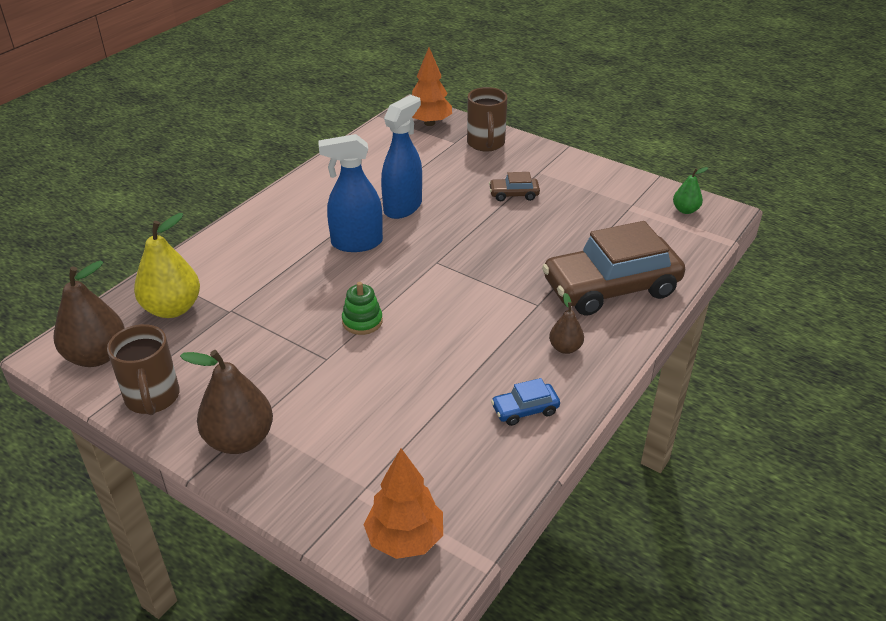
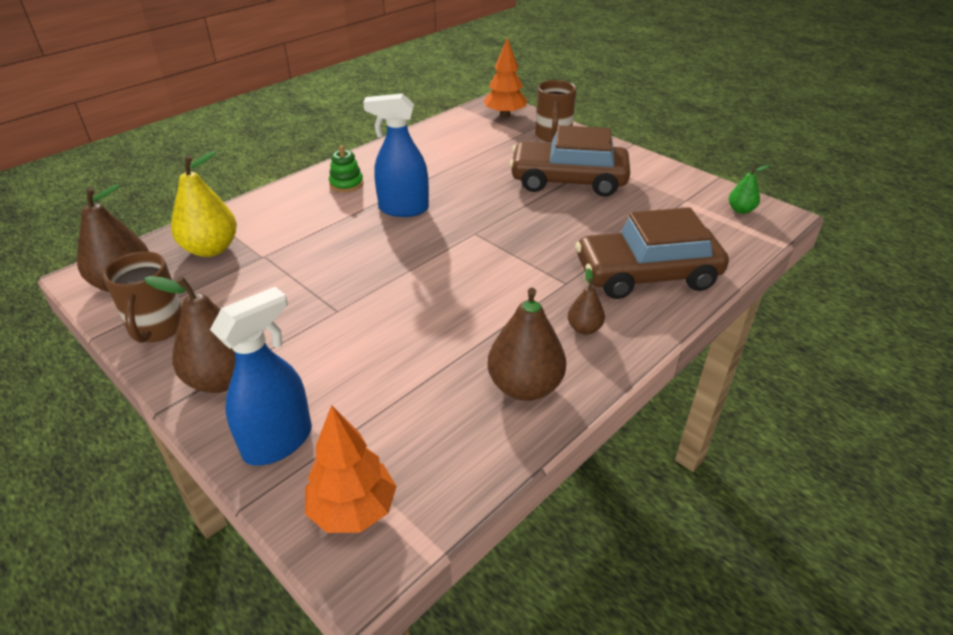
camera: 10 degrees right, 0 degrees up
(362, 321) = (384, 280): green stacking toy -> green stacking toy (346, 184)
(403, 207) = (458, 182): blue spray bottle -> blue spray bottle (278, 442)
(513, 194) = (568, 181): brown car -> brown car, size x2.37
(525, 410) = (525, 386): blue car -> brown pear

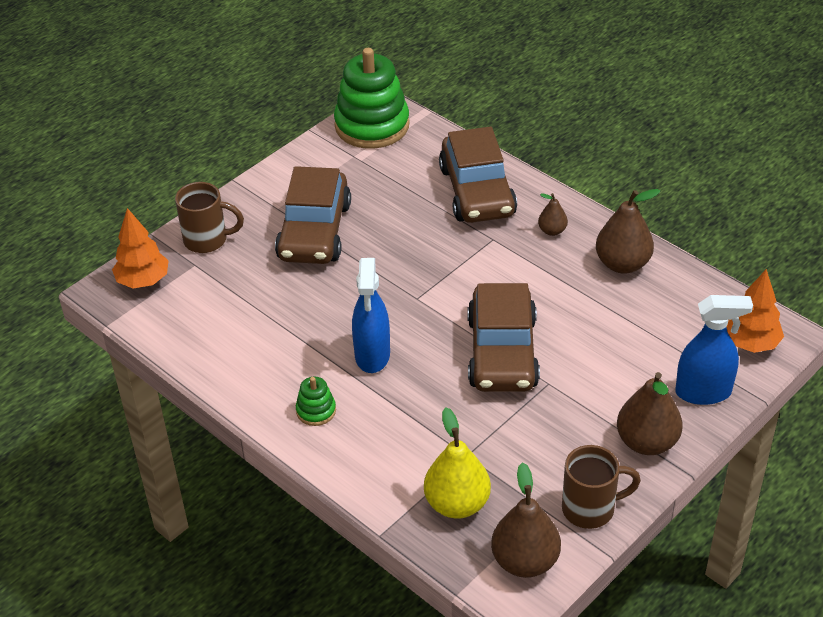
camera: 90 degrees left, 5 degrees up
(278, 442) = (703, 392): blue spray bottle -> blue spray bottle turned 135 degrees clockwise
(389, 282) = (502, 352): none -> brown car
(740, 210) = (372, 125): green pear -> green stacking toy

